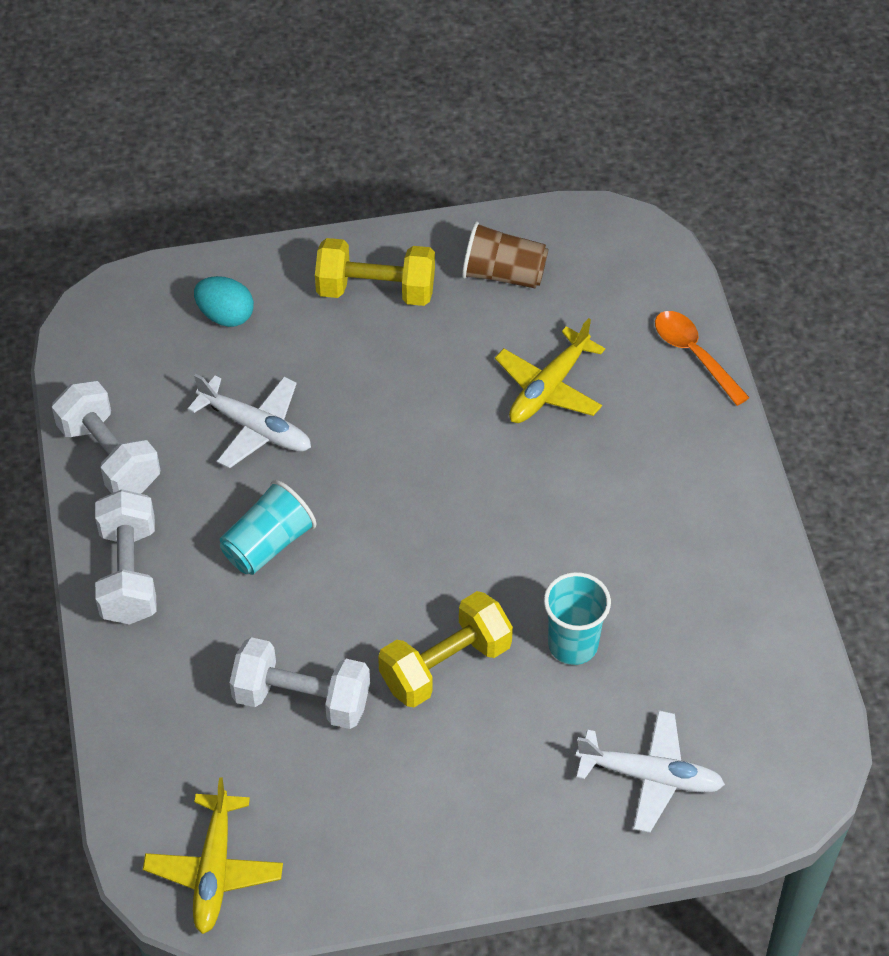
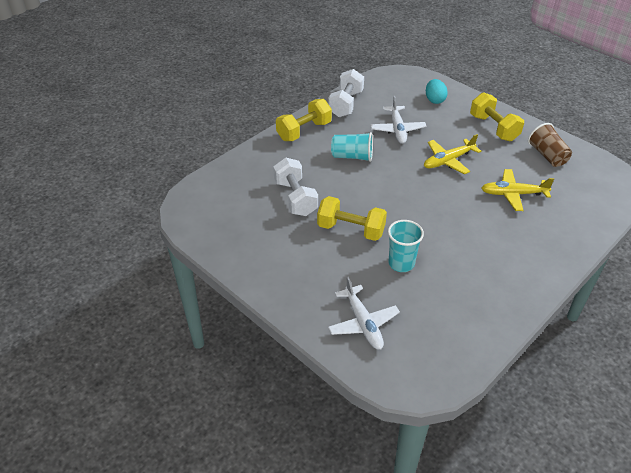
camera: 55 degrees right, 10 degrees down
(129, 573) = (304, 131): white dumbbell -> yellow dumbbell
(214, 869) = (201, 212): yellow plane -> yellow plane (448, 161)
(694, 355) = (588, 229): orange spoon -> none

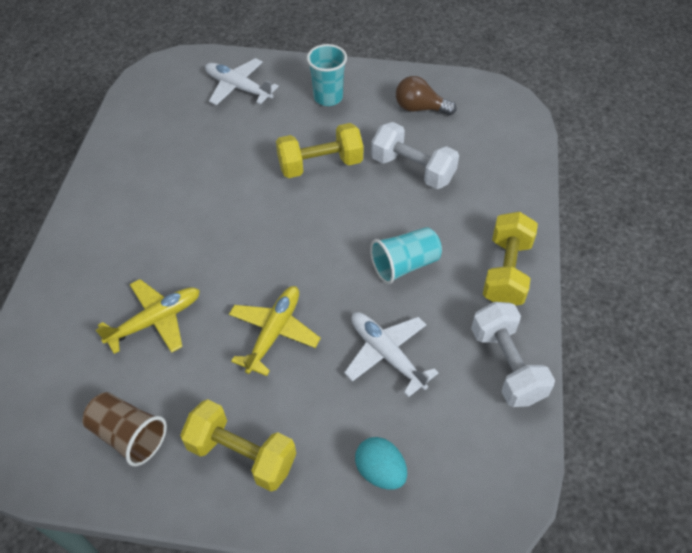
camera: 145 degrees right, 10 degrees up
(246, 232) = (420, 108): none -> brown light bulb
(401, 263) = (241, 156): turquoise cup -> turquoise cup (328, 97)

